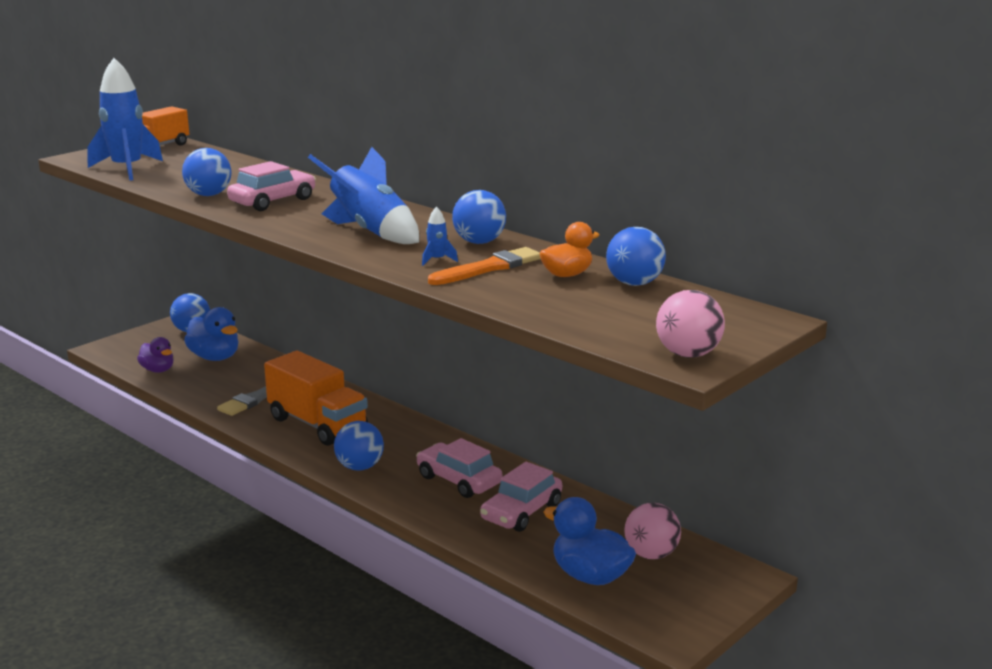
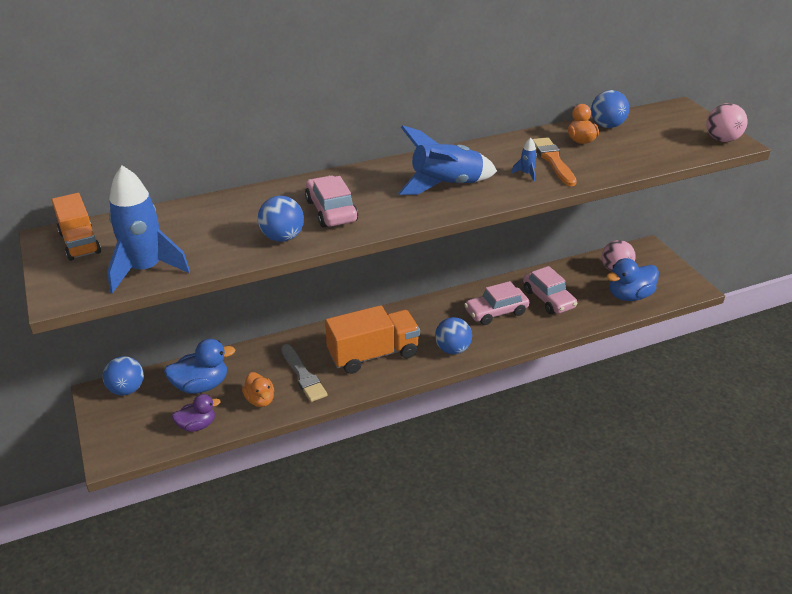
camera: 65 degrees left, 15 degrees up
(208, 387) = (260, 400): none -> orange duck
(479, 242) = (499, 153): blue ball -> none

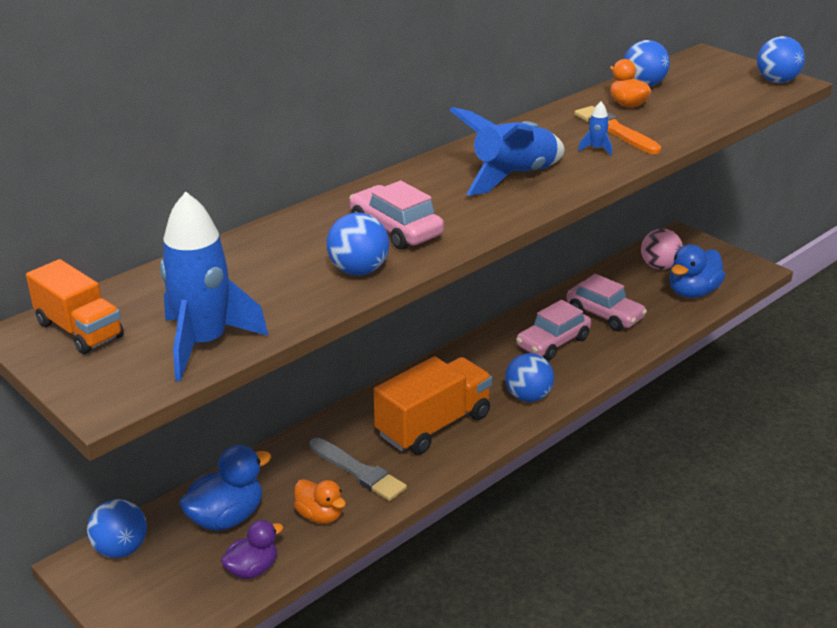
camera: 20 degrees left, 5 degrees down
(722, 140) = (776, 81): pink ball -> blue ball

